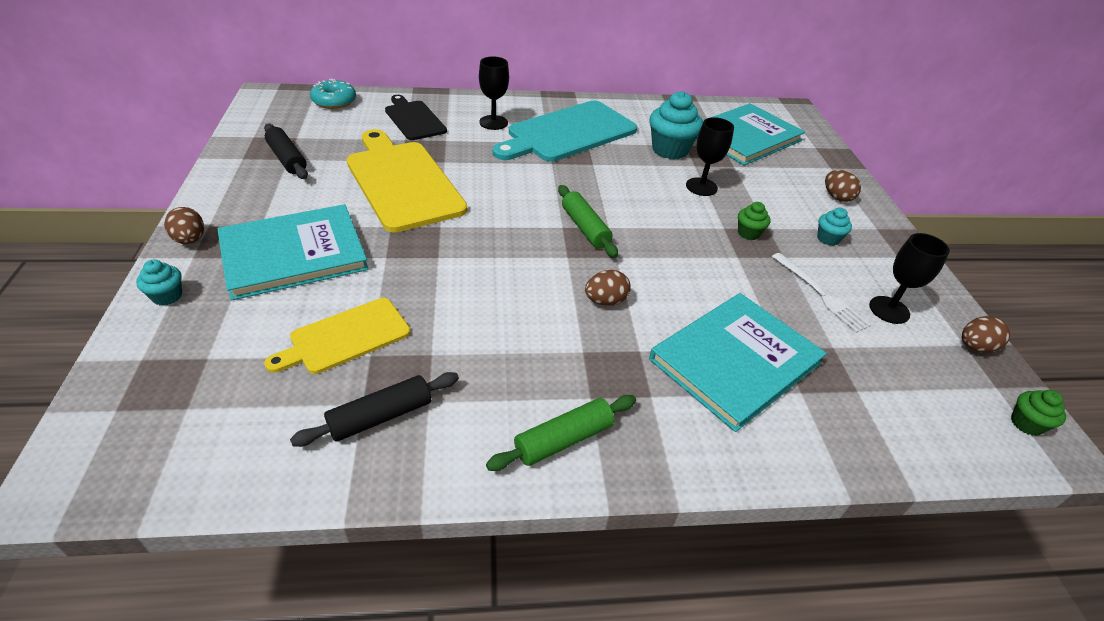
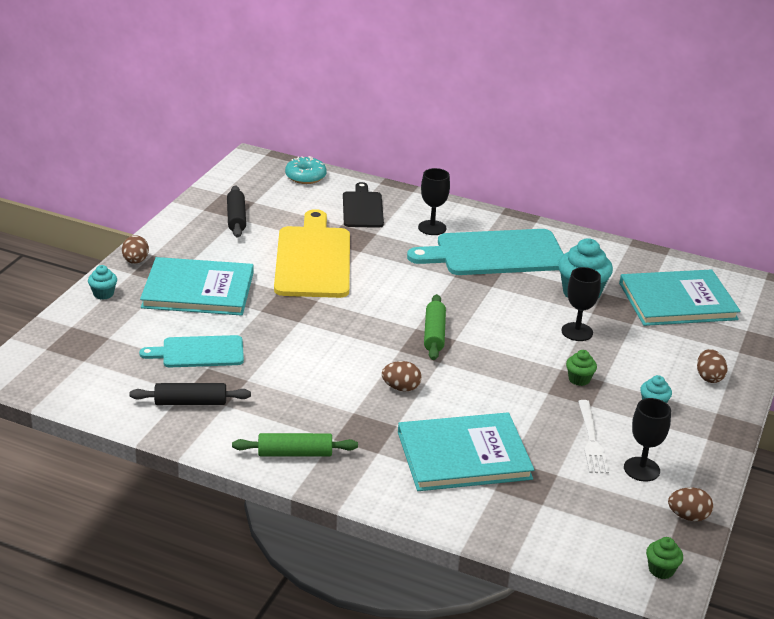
camera: 30 degrees right, 10 degrees down
(345, 337) = (199, 352): yellow cutting board -> turquoise cutting board

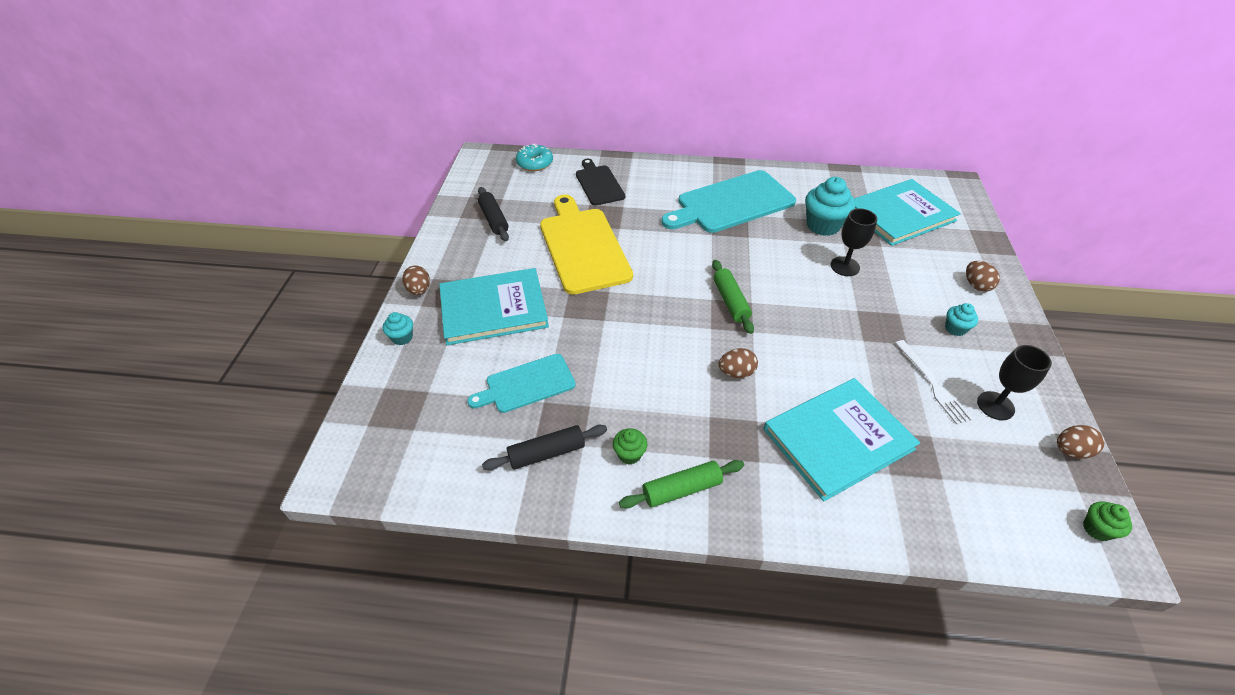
camera: 15 degrees left, 15 degrees up
(432, 228) = (666, 190): black goblet -> none
(579, 379) = (879, 317): green cupcake -> green cupcake (629, 454)

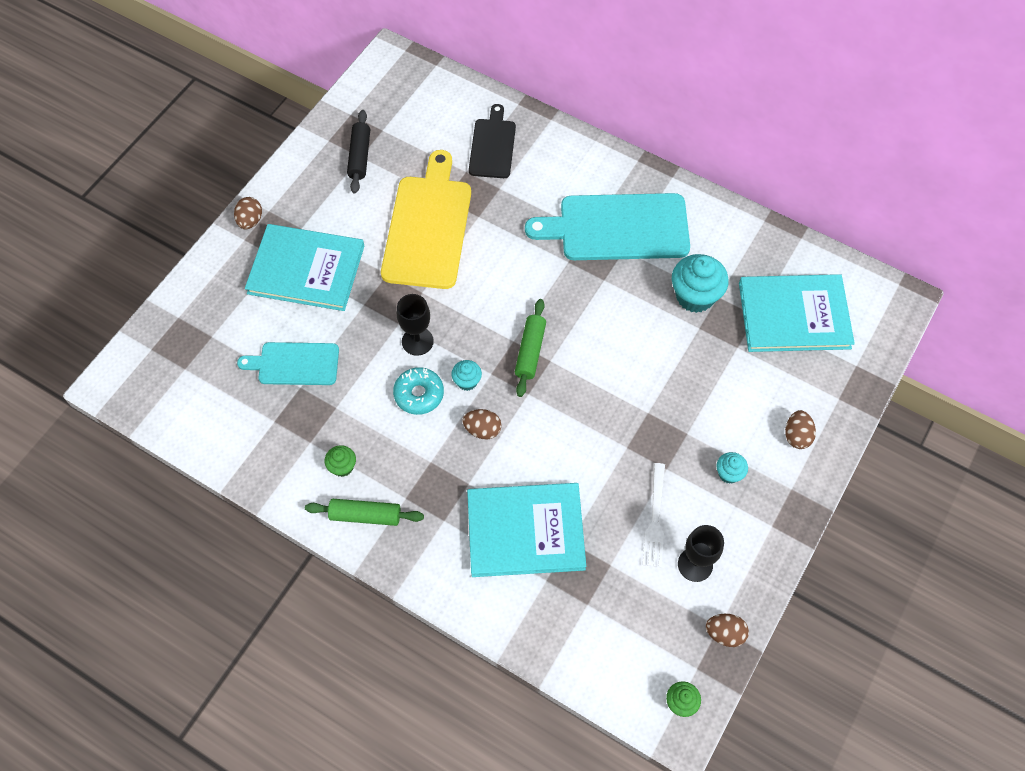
camera: 25 degrees right, 15 degrees up
(402, 337) = (213, 270): turquoise cupcake -> turquoise cupcake (467, 381)
(535, 163) = (441, 89): turquoise donut -> turquoise donut (419, 394)
(547, 453) = (277, 436): black rolling pin -> none
(845, 266) = (676, 357): black goblet -> black goblet (417, 341)

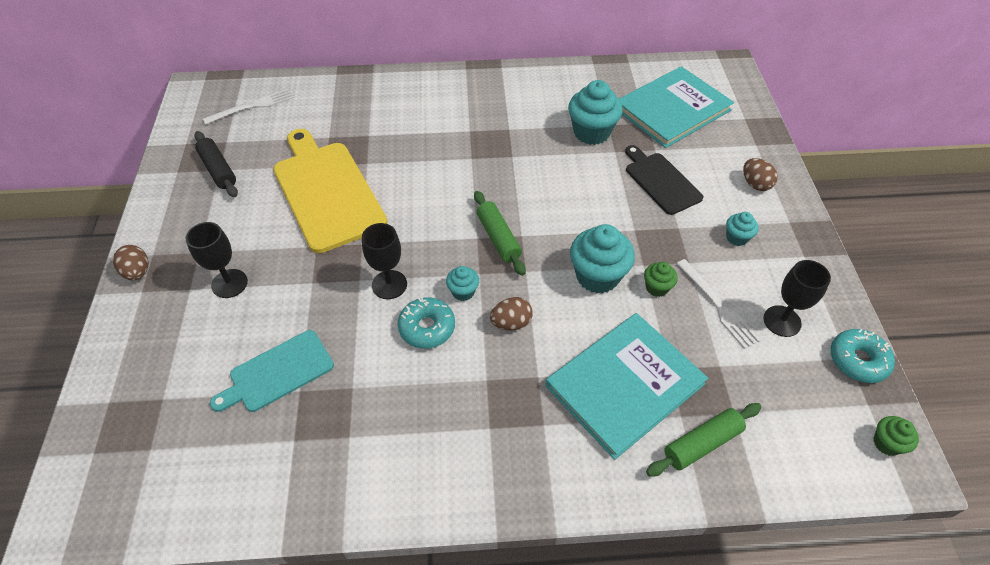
camera: 35 degrees left, 10 degrees down
(306, 269) = (229, 283): turquoise book -> black goblet
(342, 467) = (402, 439): green cupcake -> green cupcake (657, 287)
(365, 515) = (463, 471): green rolling pin -> green rolling pin (701, 443)
(425, 103) = (252, 106): none -> white fork
(492, 146) = (338, 109): black cutting board -> black cutting board (661, 181)
(581, 434) = (597, 276): none -> turquoise cupcake
(617, 227) = (490, 117): turquoise cutting board -> none
(724, 633) = (857, 360): brown egg -> turquoise donut

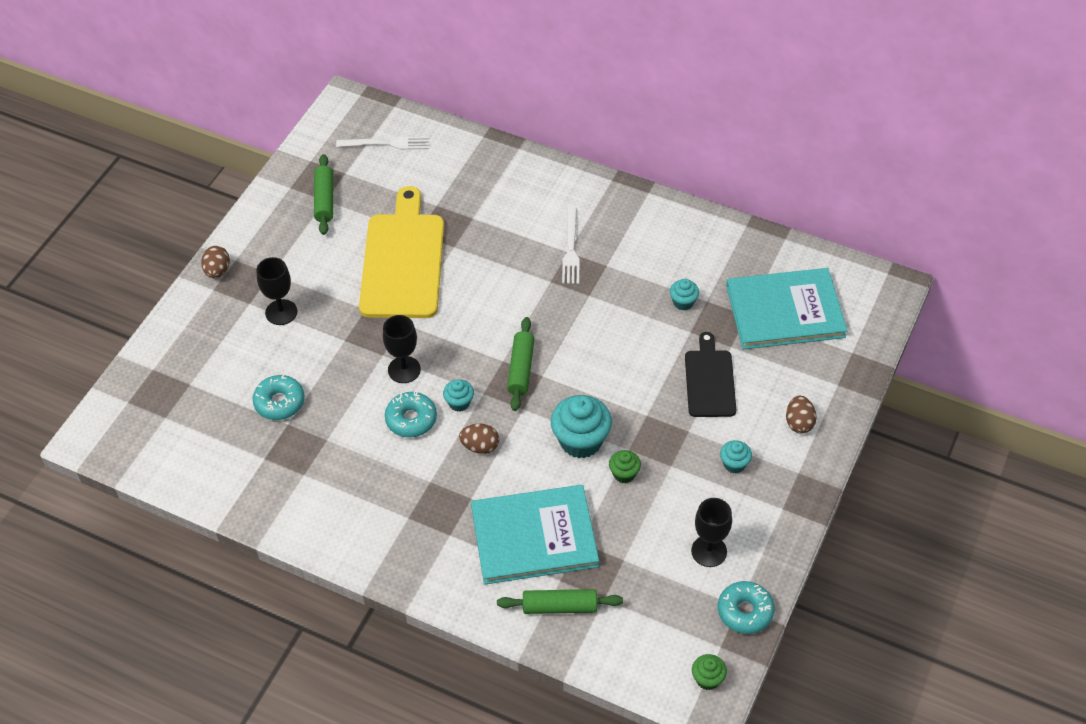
camera: 30 degrees right, 0 degrees up
(218, 170) = (324, 200): black rolling pin -> green rolling pin
(278, 372) = (279, 402): turquoise cutting board -> turquoise donut
(591, 132) = (683, 302): turquoise cupcake -> turquoise cupcake, size x0.52
(717, 305) = (664, 513): white fork -> white fork (571, 249)

